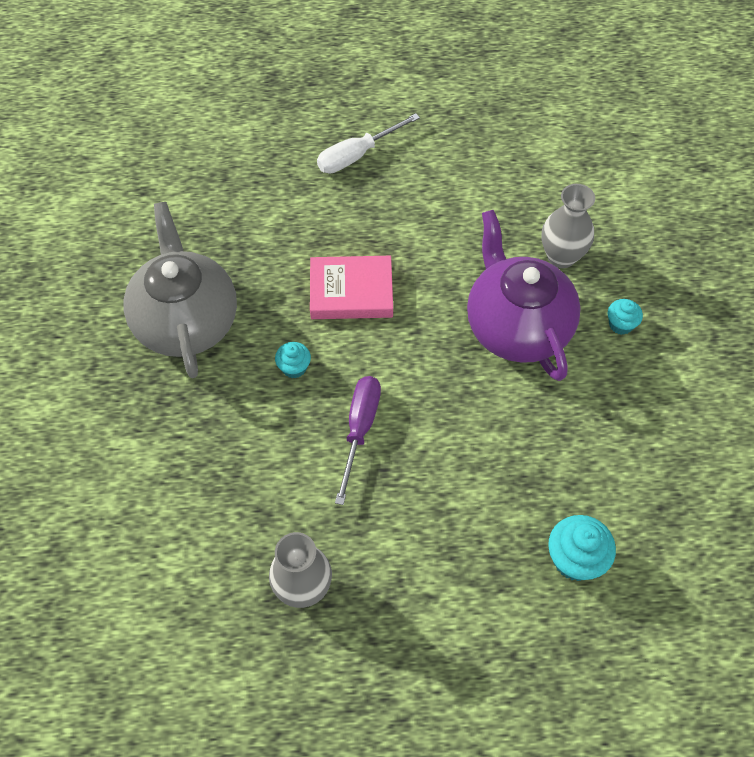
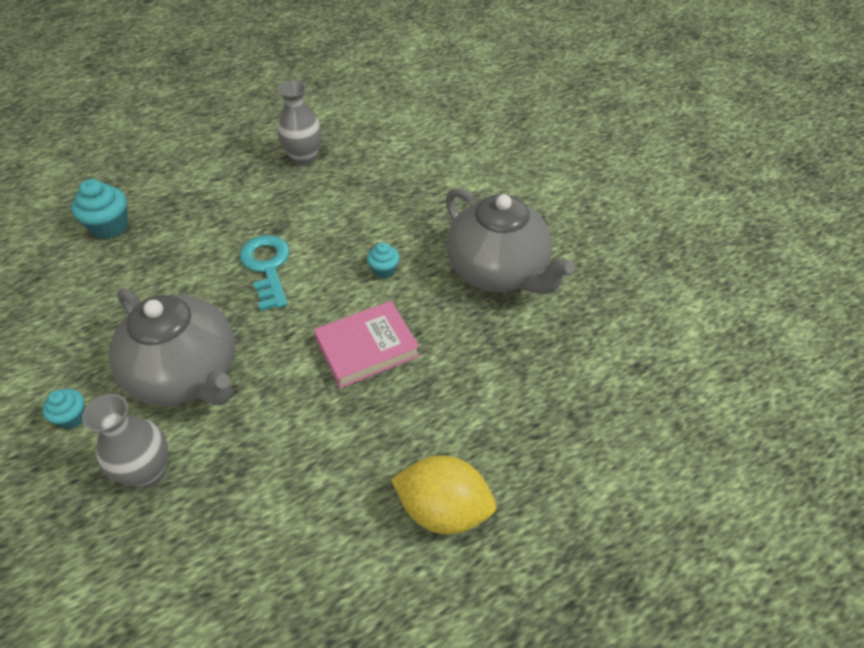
camera: 155 degrees right, 10 degrees down
(357, 155) = (443, 509): white screwdriver -> yellow lemon
(359, 430) = (306, 248): purple screwdriver -> none
(410, 420) = (267, 267): none -> turquoise key
(516, 327) = (187, 375): purple teapot -> grey teapot

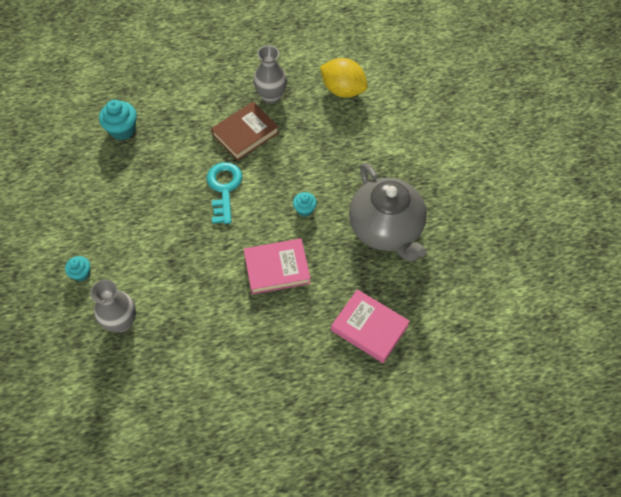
camera: 15 degrees right, 10 degrees up
(187, 375) = (156, 260): grey teapot -> none
(281, 202) = (245, 134): none -> brown book
(443, 509) = (295, 393): yellow lemon -> yellow lemon (343, 90)
(520, 394) = (369, 328): none -> pink book

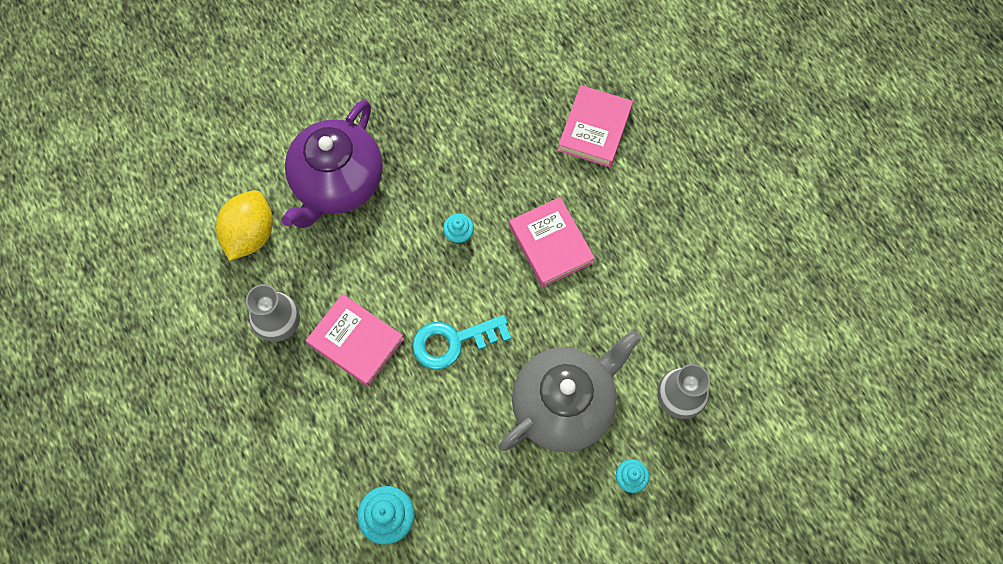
camera: 105 degrees left, 10 degrees up
(245, 134) = (356, 342): brown book -> pink book
(368, 144) = (337, 183): none -> purple teapot
(386, 229) = (462, 137): grey teapot -> grey teapot (564, 404)

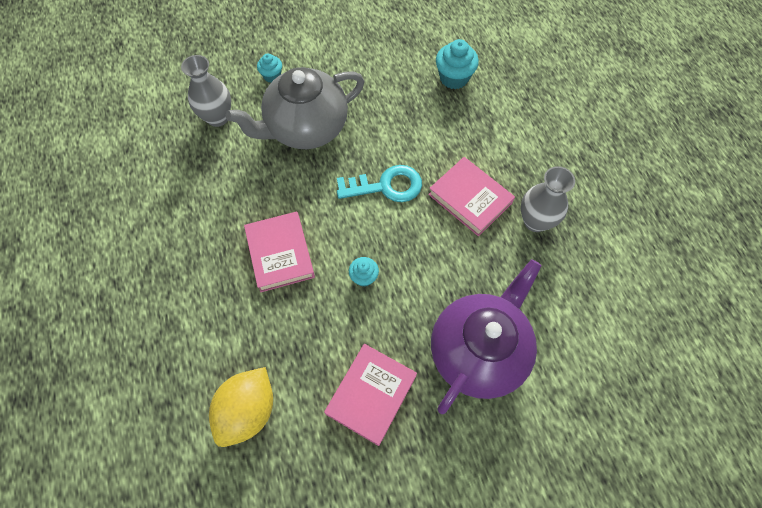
camera: 170 degrees left, 5 degrees down
(250, 234) = (568, 311): yellow lemon -> yellow lemon (248, 410)
(594, 129) = (199, 365): pink book -> pink book (371, 394)

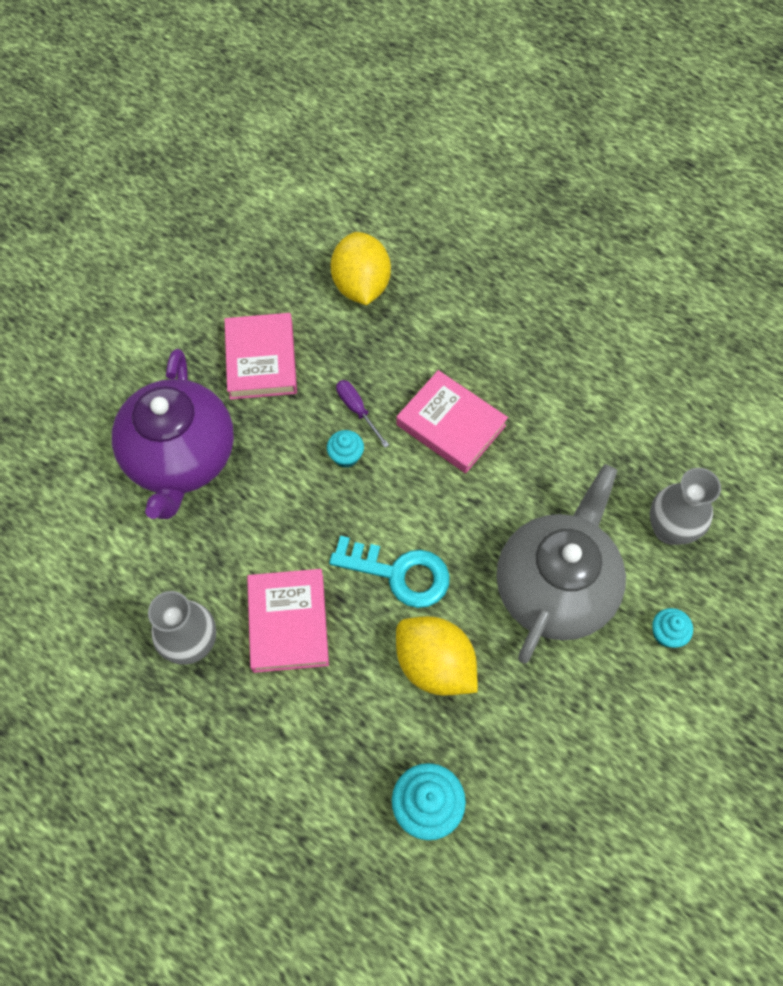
camera: 145 degrees right, 0 degrees up
(332, 305) = (357, 410): none -> purple screwdriver
(386, 186) = (399, 573): turquoise key -> turquoise key turned 120 degrees counterclockwise
(402, 131) = (434, 664): none -> yellow lemon
(470, 199) = (288, 622): pink book -> pink book turned 75 degrees clockwise

